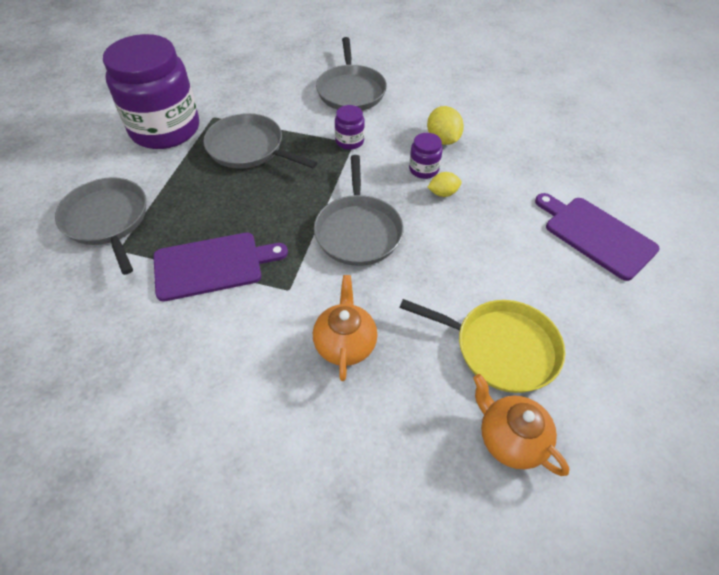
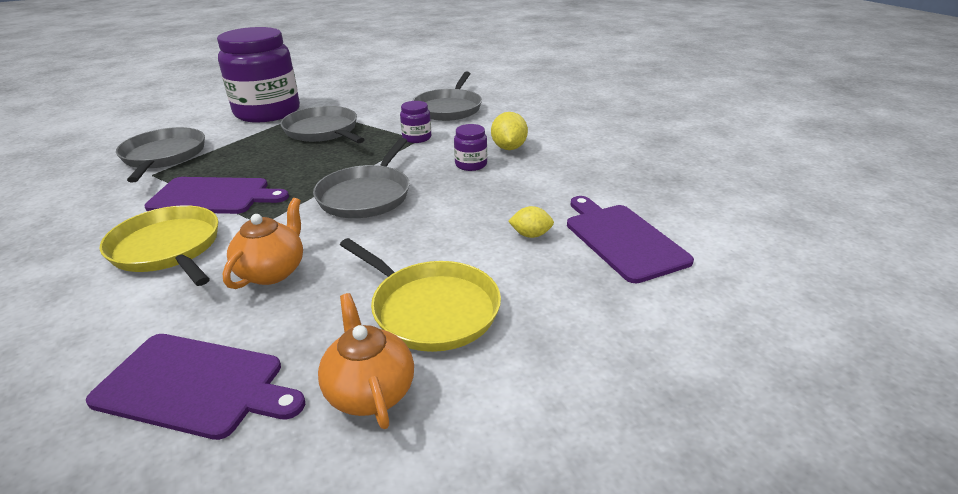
camera: 20 degrees right, 20 degrees down
(227, 343) = (168, 248): none -> yellow pan
(378, 477) = (195, 385): none -> purple cutting board
(443, 193) = (475, 183): yellow lemon -> yellow lemon (531, 235)

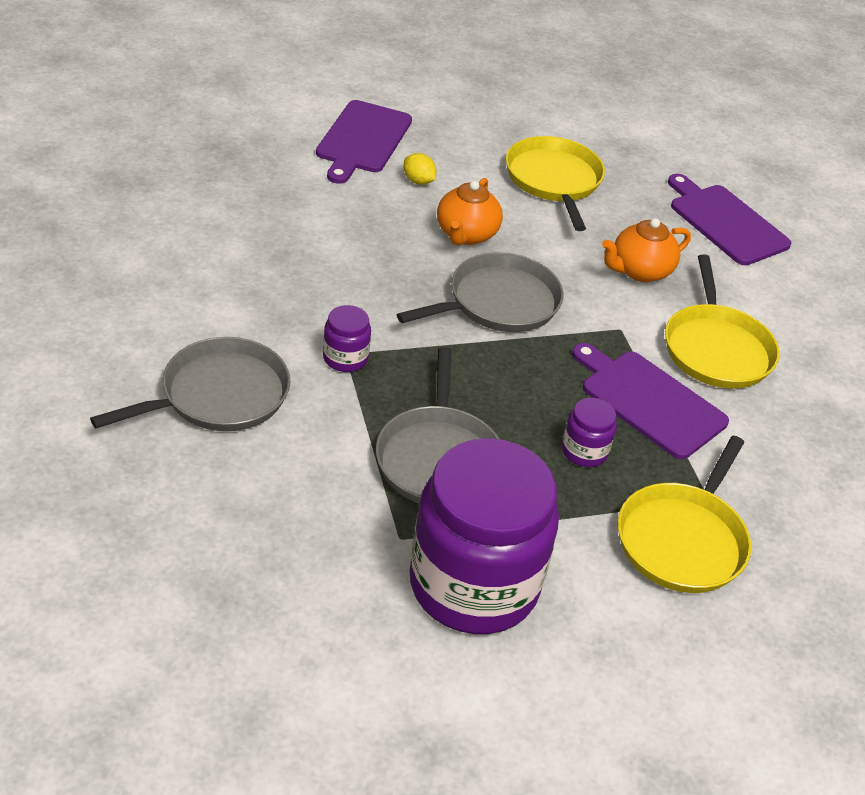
camera: 145 degrees left, 10 degrees up
(163, 156) = (683, 540): grey pan -> yellow pan
(370, 391) = (630, 165): orange teapot -> orange teapot (466, 234)
(471, 164) = (352, 276): purple jar -> purple jar (584, 451)
(509, 148) = (278, 272): yellow lemon -> none

